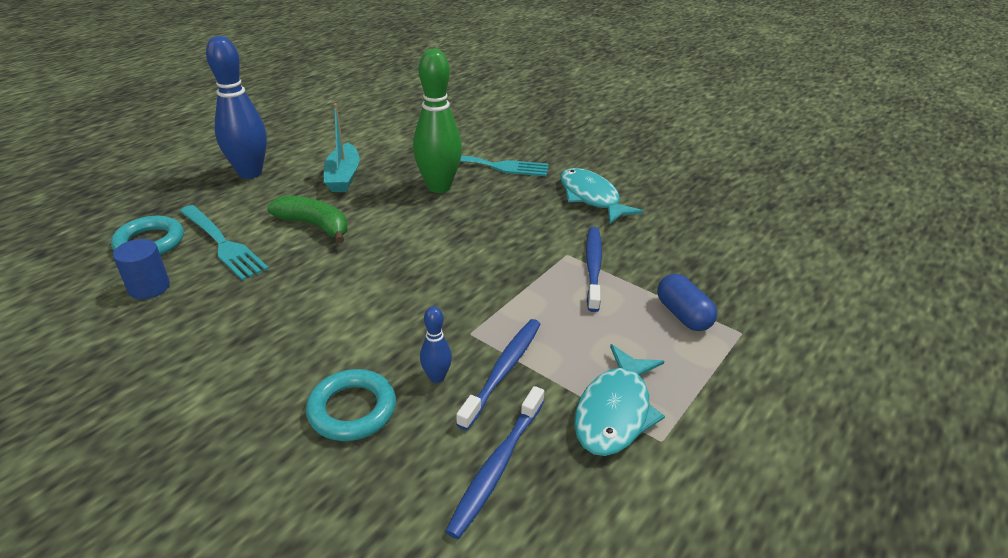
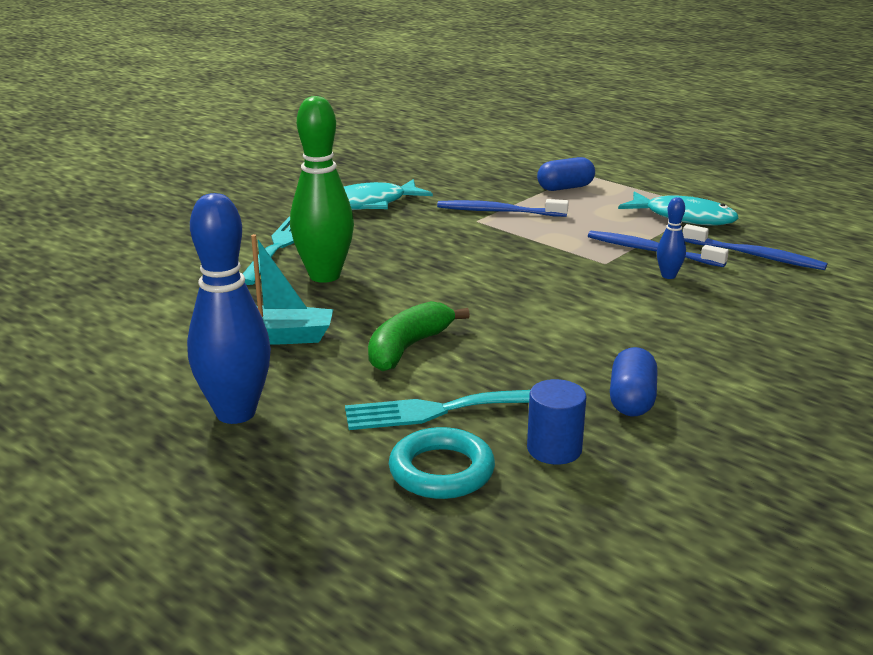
camera: 85 degrees left, 10 degrees down
(197, 329) = (631, 400): none -> blue capsule
(222, 243) = (447, 409): turquoise fork -> turquoise fork turned 150 degrees counterclockwise
(352, 409) = (720, 309): turquoise ring -> none

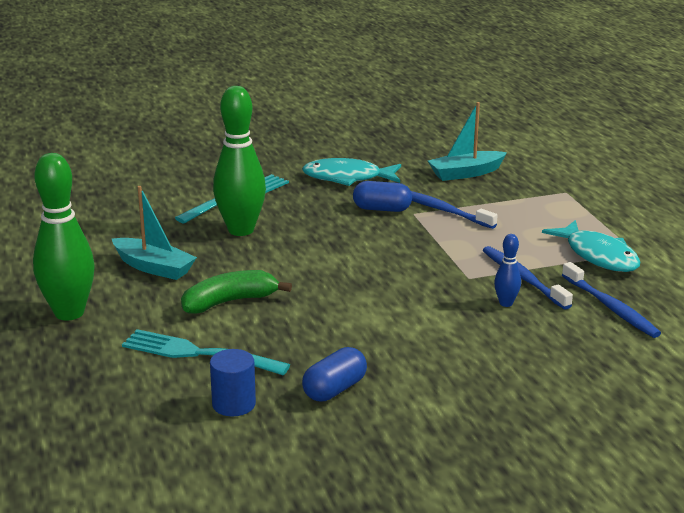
camera: 30 degrees right, 0 degrees up
(236, 413) = (69, 313): blue bowling pin -> green bowling pin
(441, 471) = (144, 392): turquoise ring -> none
(476, 177) = (465, 173): none -> turquoise boat
(565, 188) = (530, 202): blue capsule -> blue capsule (382, 209)

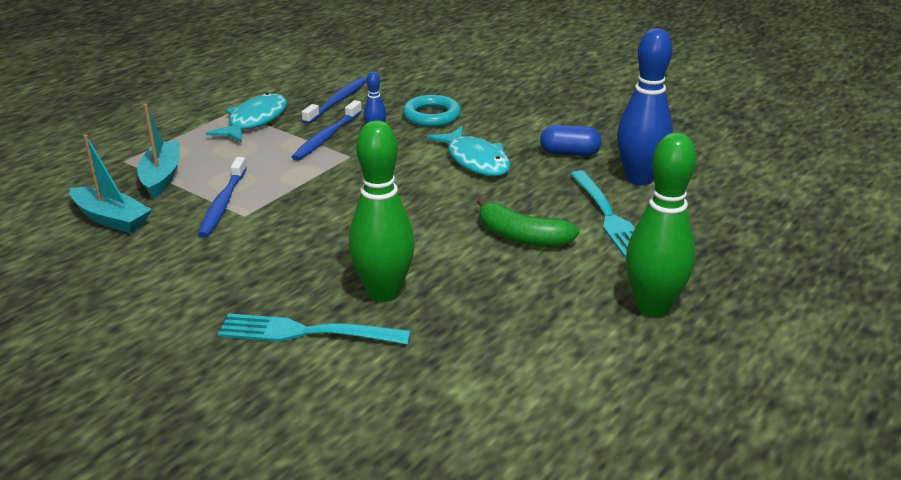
camera: 125 degrees left, 5 degrees up
(154, 267) = (519, 305): turquoise boat -> turquoise boat (161, 177)
(234, 404) = (639, 178): blue cylinder -> blue bowling pin
(347, 178) = (181, 282): turquoise fish -> turquoise fish (475, 160)
(382, 209) = (250, 234): blue capsule -> none
(516, 346) = (432, 116): none -> turquoise ring

